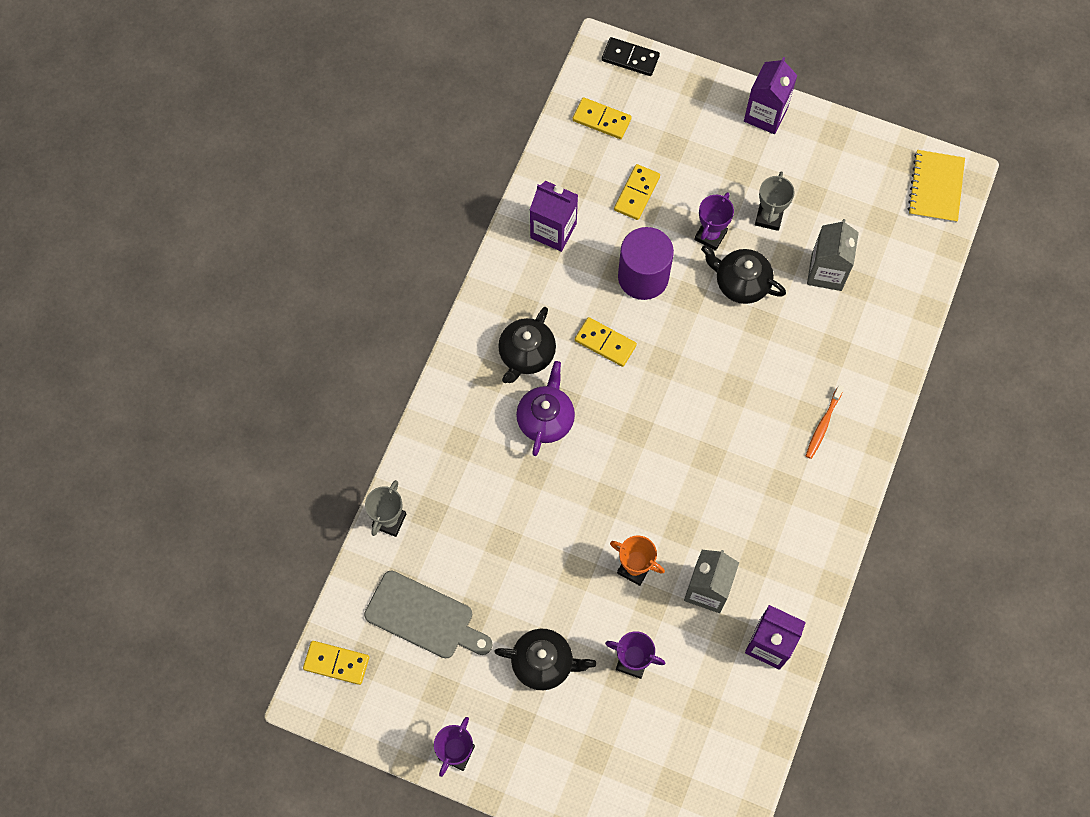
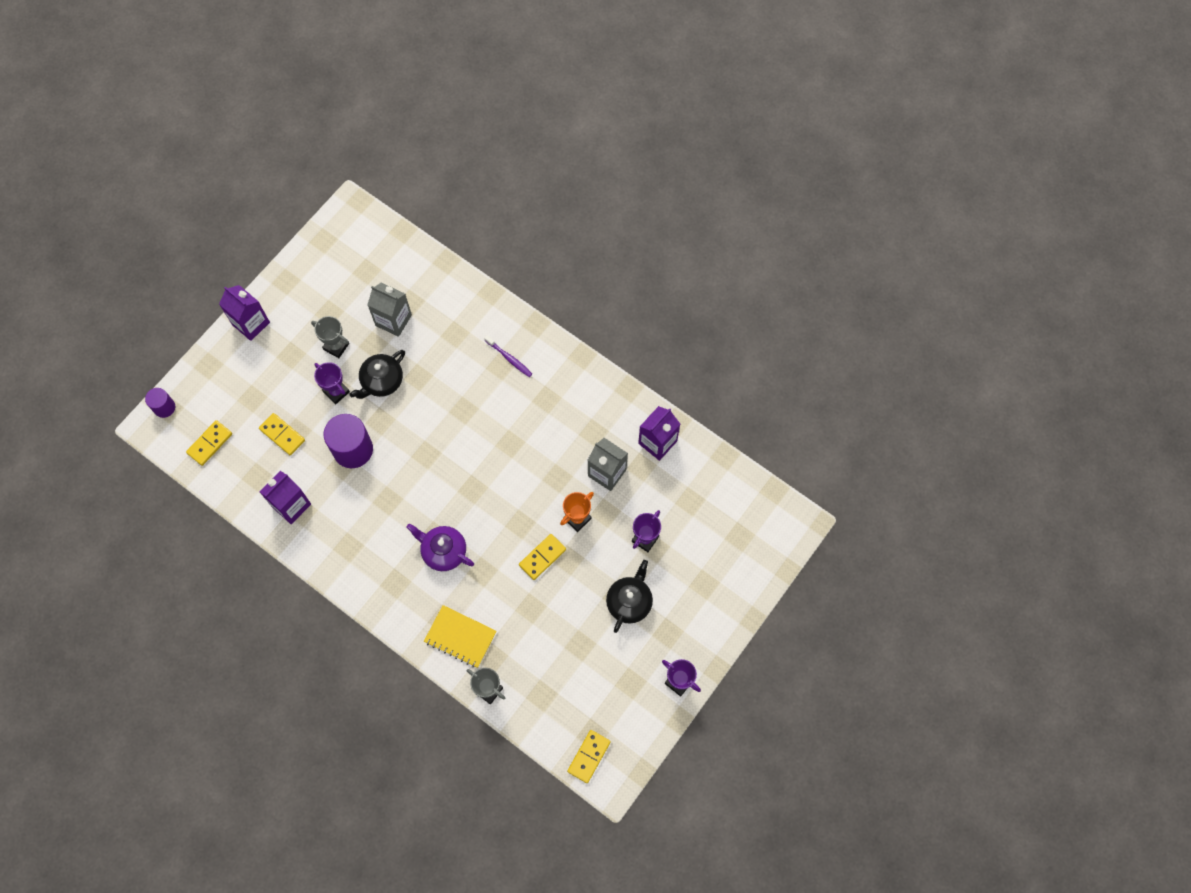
camera: 75 degrees left, 0 degrees up
(424, 617) = (571, 681): grey cutting board -> none
(526, 354) = (387, 552): black teapot -> none
(605, 343) = (397, 492): yellow domino -> yellow domino (542, 557)
(630, 58) = (164, 407): black domino -> purple cylinder
(823, 424) = (509, 358): orange toothbrush -> purple toothbrush
(936, 187) = (353, 226): yellow notebook -> yellow notebook (460, 637)

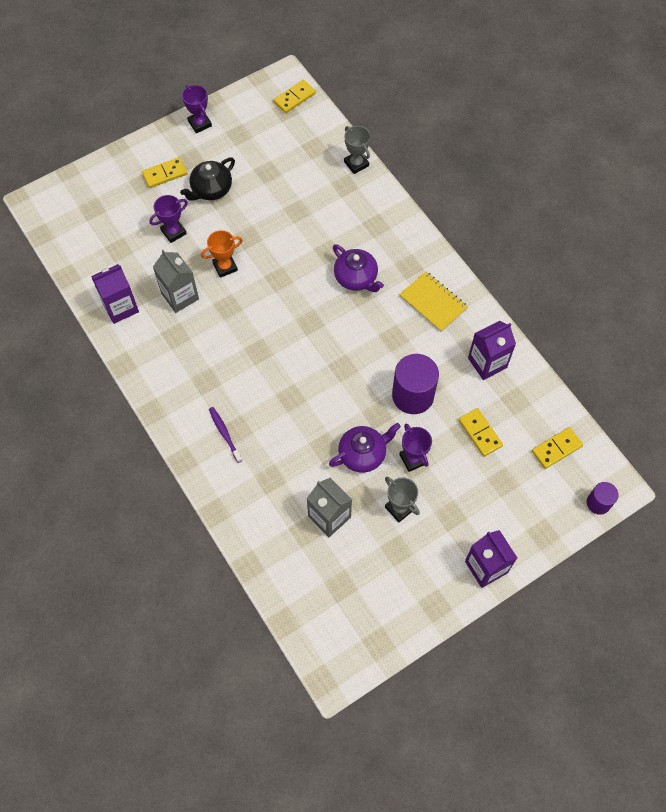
camera: 160 degrees left, 5 degrees down
(381, 381) = (363, 454): black teapot -> purple teapot
(460, 637) = (365, 208): yellow notebook -> yellow notebook (433, 302)
(542, 557) = (270, 246): yellow domino -> yellow domino (165, 174)

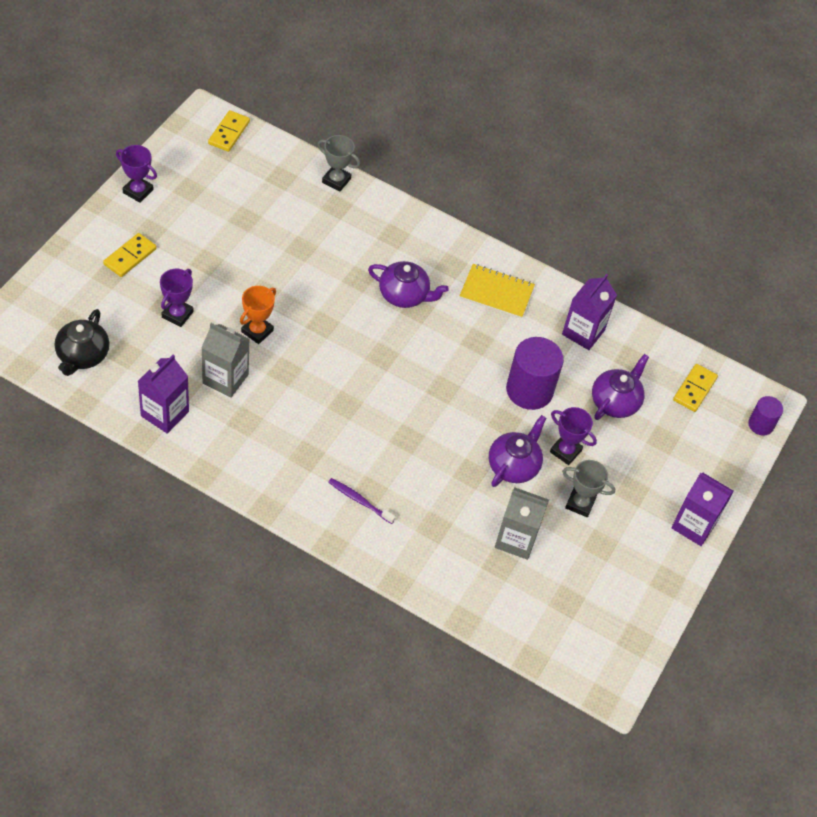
camera: 35 degrees left, 10 degrees down
(211, 189) = (193, 256): black teapot -> black teapot (82, 356)
(480, 433) = (615, 402): yellow domino -> purple teapot

